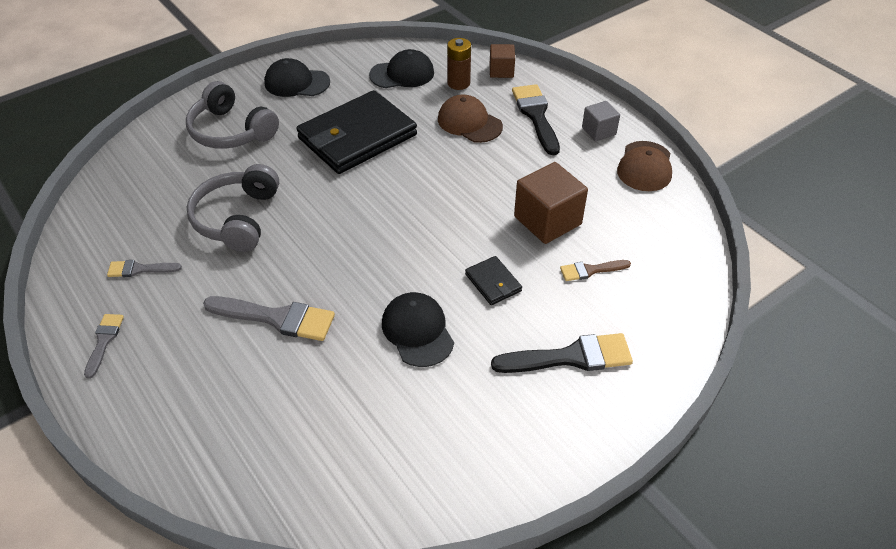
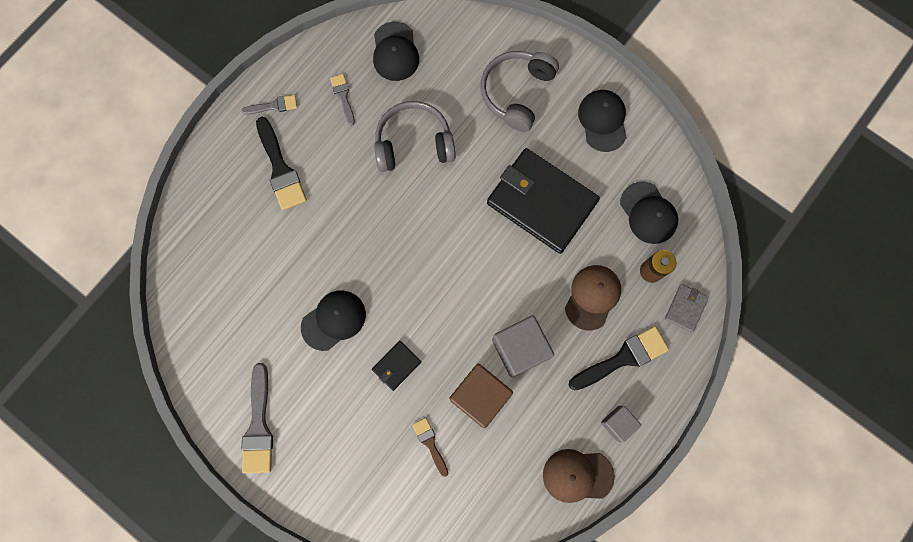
camera: 75 degrees right, 30 degrees up
(117, 213) = (395, 52): none -> black cap
(277, 318) = (321, 214): grey brush -> grey brush (259, 426)
(501, 71) = (685, 308): brown cube -> grey wallet
(505, 181) = (520, 349): none -> grey cube
(570, 357) = (336, 441): black brush -> black brush (280, 169)

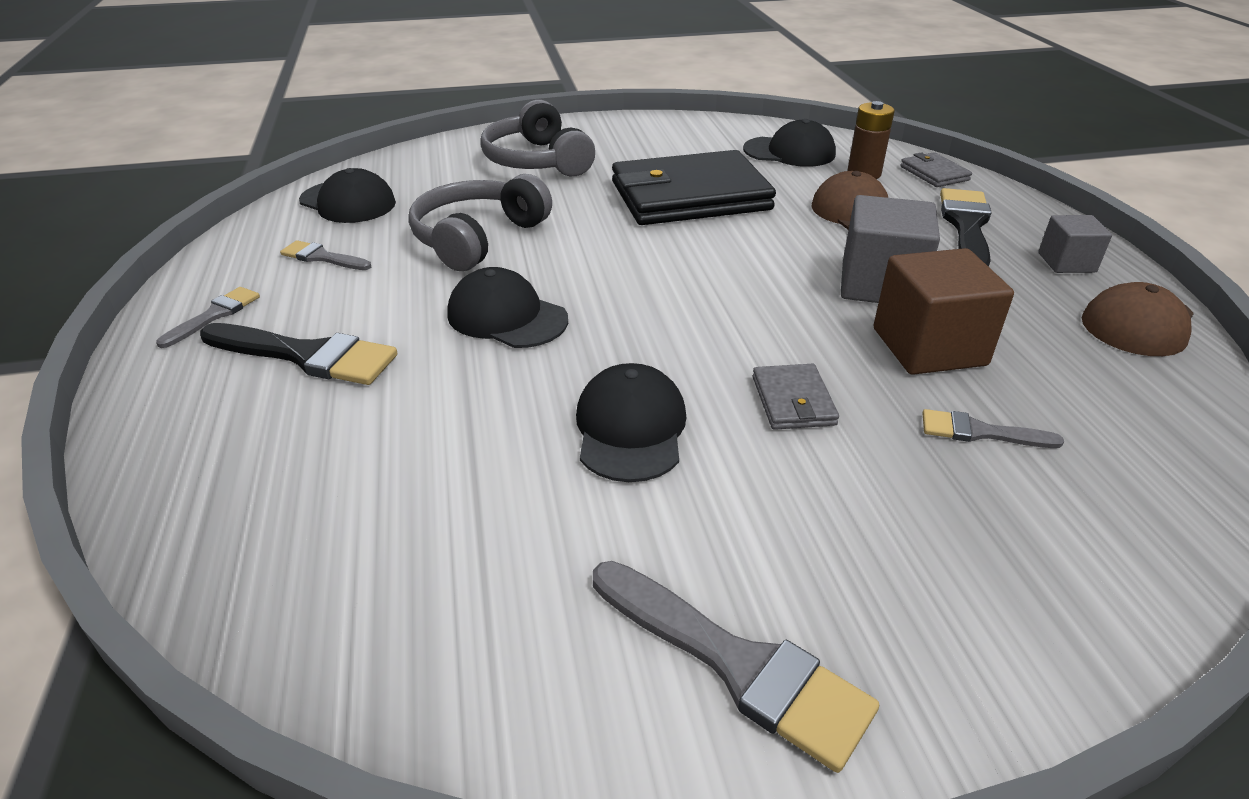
camera: 50 degrees left, 40 degrees down
(396, 366) = (793, 401): black wallet -> grey wallet
(430, 443) = (979, 432): brown brush -> grey brush
(602, 121) = (648, 136): black cap -> black cap (507, 317)

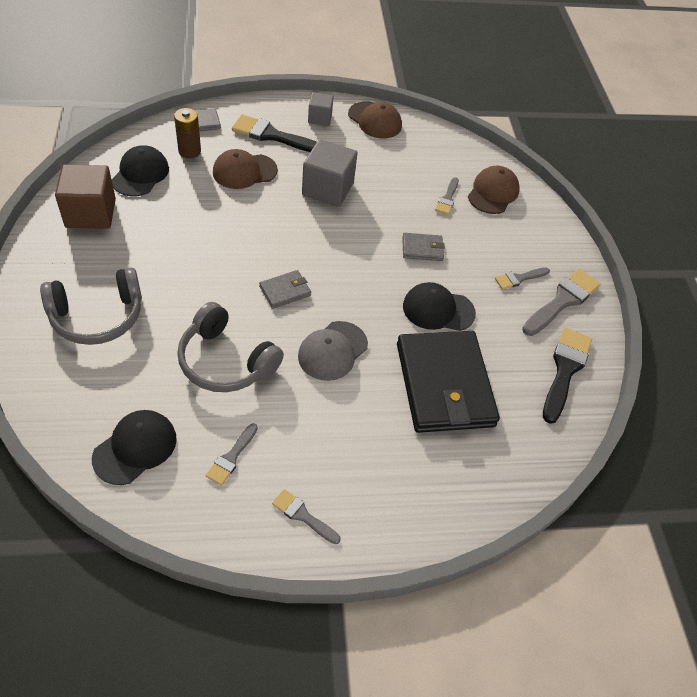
camera: 90 degrees left, 15 degrees up
(307, 355) = (360, 452): black brush -> black brush (565, 370)
(507, 317) = (332, 351): black cap -> grey cap
(620, 267) = (285, 291): none -> grey wallet
(689, 196) = (194, 240): black wallet -> black wallet (444, 384)
(780, 565) = (519, 278): none -> grey brush
(929, 347) = (386, 191): brown cube -> brown cube (91, 213)
(1072, 513) = (493, 193): none -> brown cap

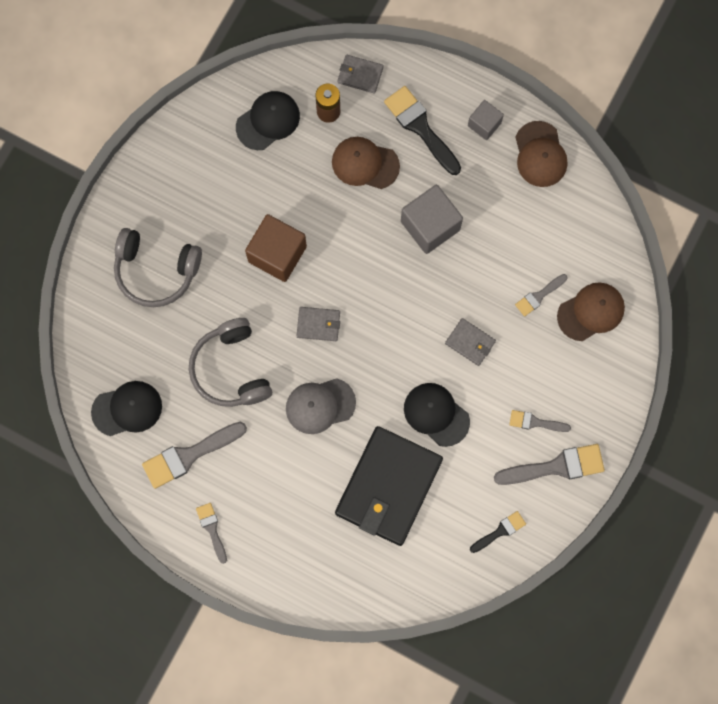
camera: 40 degrees right, 25 degrees up
(91, 213) = (202, 150): brown cube -> brown cube (277, 254)
(231, 457) = (189, 455): grey brush -> grey brush, size x1.79
(565, 370) = (500, 531): black brush -> black brush, size x0.56

